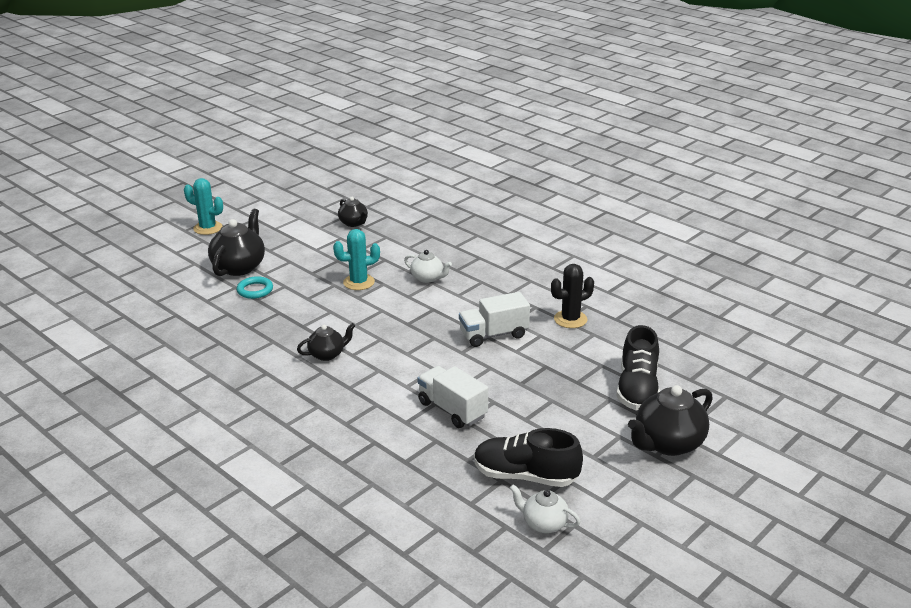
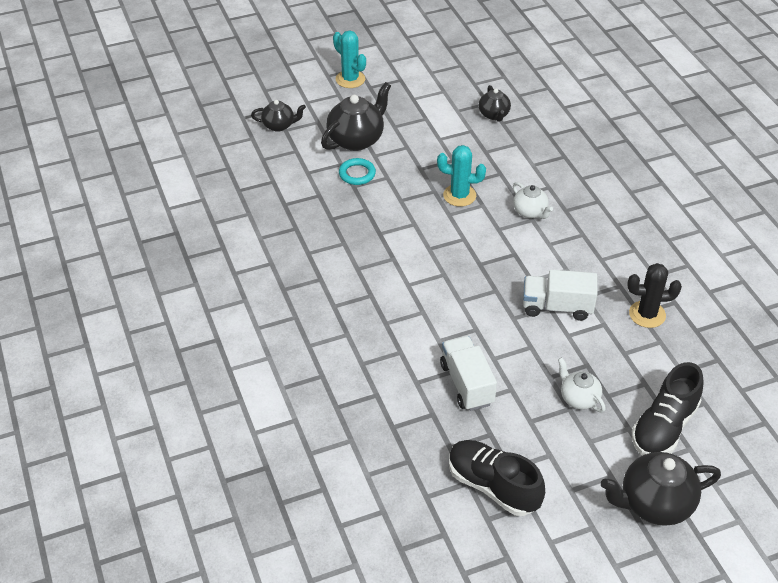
camera: 25 degrees right, 15 degrees up
(327, 354) = (385, 276): black teapot -> black teapot (279, 125)
(544, 523) = (480, 545): white teapot -> white teapot (578, 398)

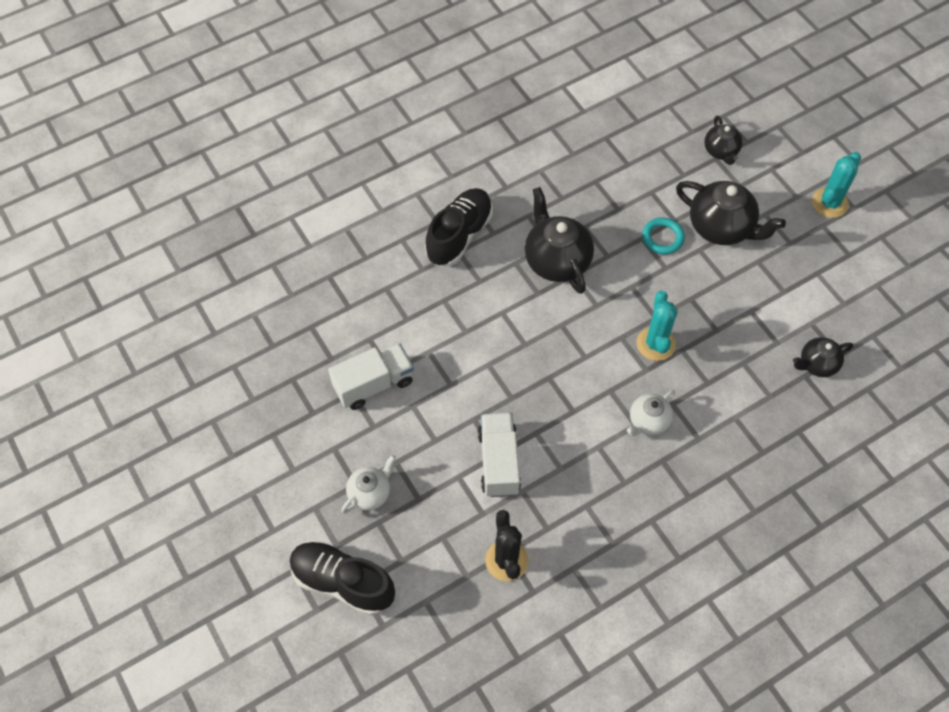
camera: 80 degrees right, 15 degrees up
(493, 486) = (250, 421): black shoe -> black shoe (459, 235)
(654, 504) = (242, 574): black teapot -> black teapot (556, 260)

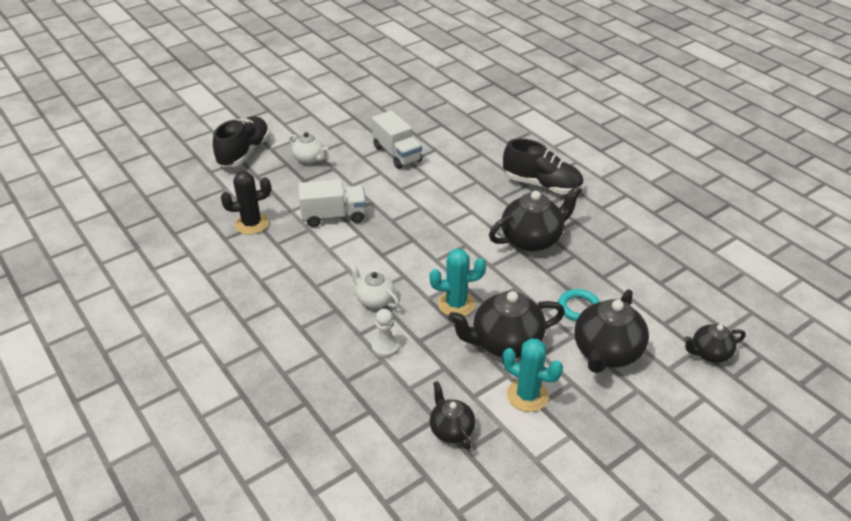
camera: 85 degrees right, 20 degrees down
(710, 307) = (505, 343): none -> black teapot
(716, 414) = (385, 346): none -> white pawn
(829, 203) = (676, 452): turquoise cactus -> turquoise cactus (527, 395)

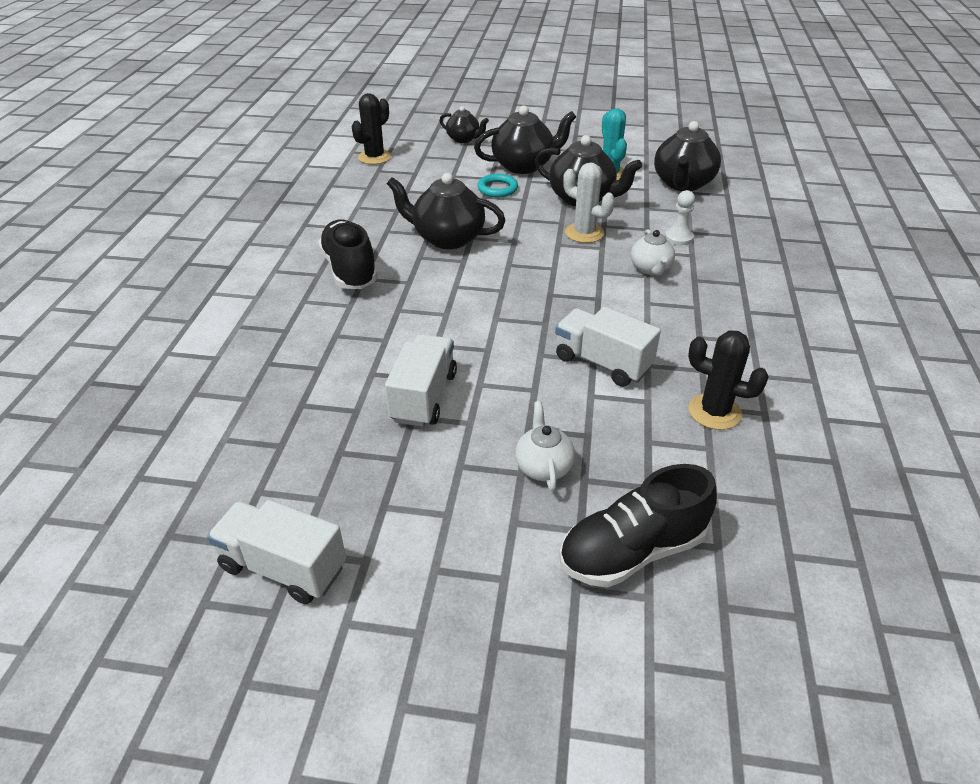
camera: 135 degrees left, 0 degrees up
(362, 90) = (283, 567): none -> white truck
(451, 430) = (683, 184): black teapot -> black teapot, size x1.73
(456, 304) = (584, 233): turquoise cactus -> white cactus
(717, 277) = (374, 157): none -> black cactus

